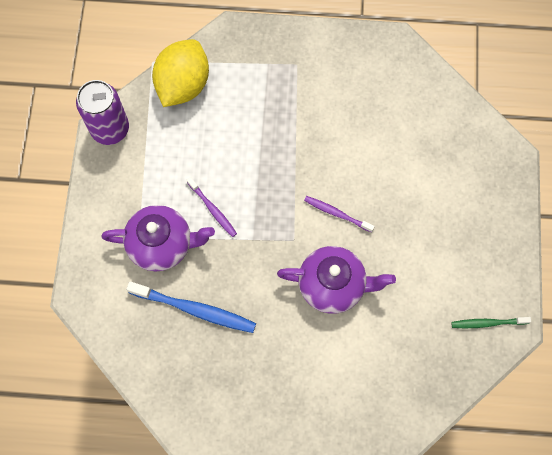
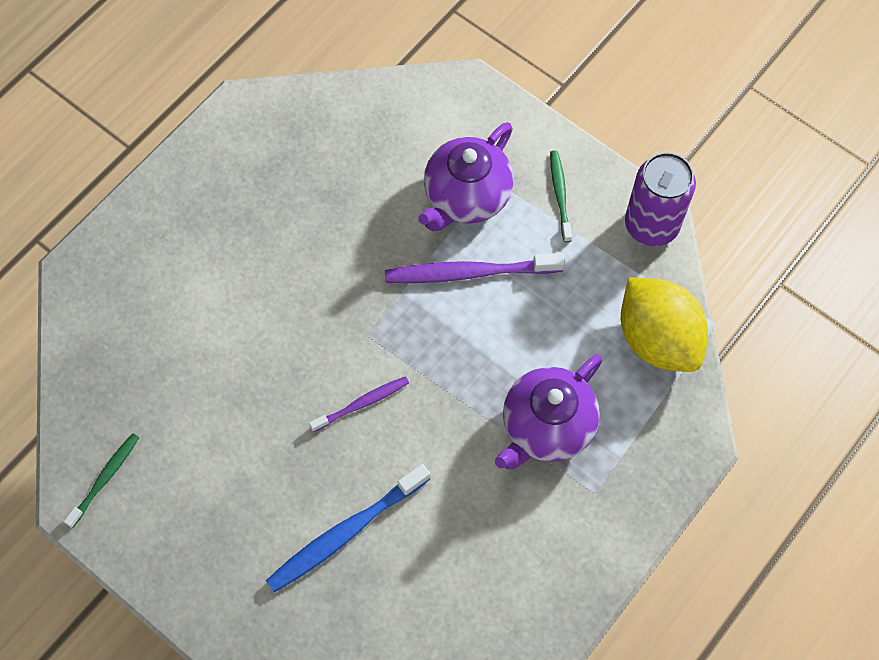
camera: 125 degrees right, 5 degrees down
(123, 191) = (560, 194): none -> green toothbrush
(195, 309) = (366, 186): blue toothbrush -> blue toothbrush (345, 533)
(213, 209) = (469, 273): purple toothbrush -> purple toothbrush, size x1.71
(332, 285) = (282, 341): purple teapot -> purple teapot (546, 426)

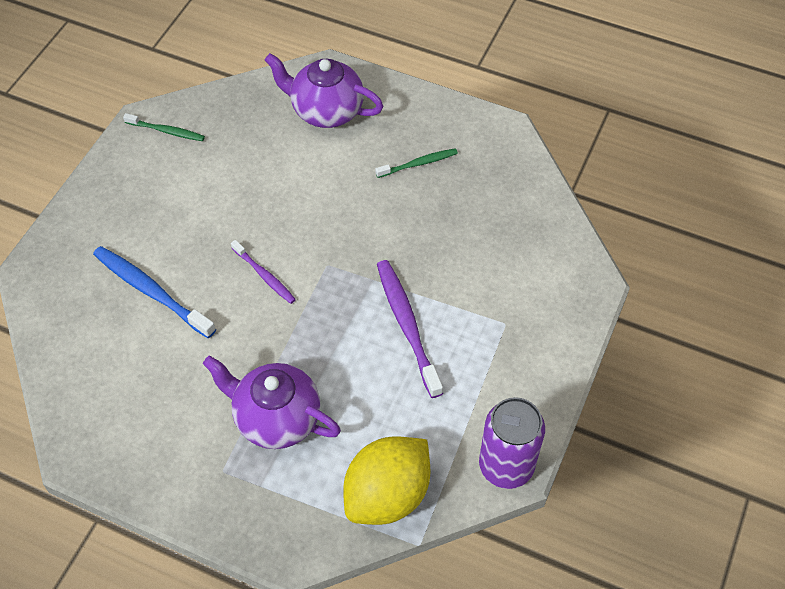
camera: 75 degrees right, 10 degrees down
(466, 197) = (481, 306): purple teapot -> purple teapot (326, 111)
(560, 194) = (510, 380): green toothbrush -> green toothbrush (419, 164)

